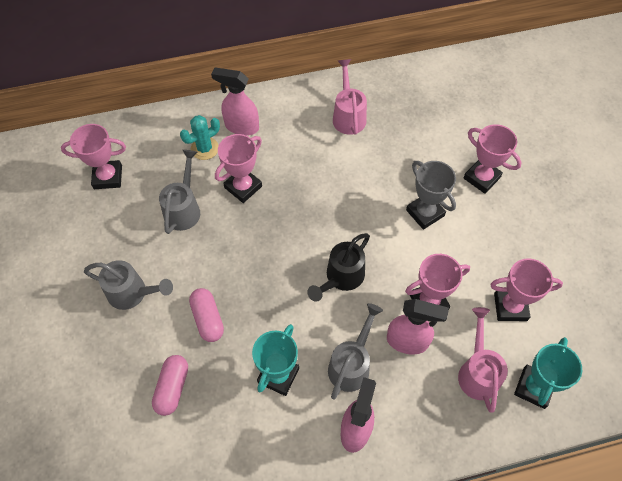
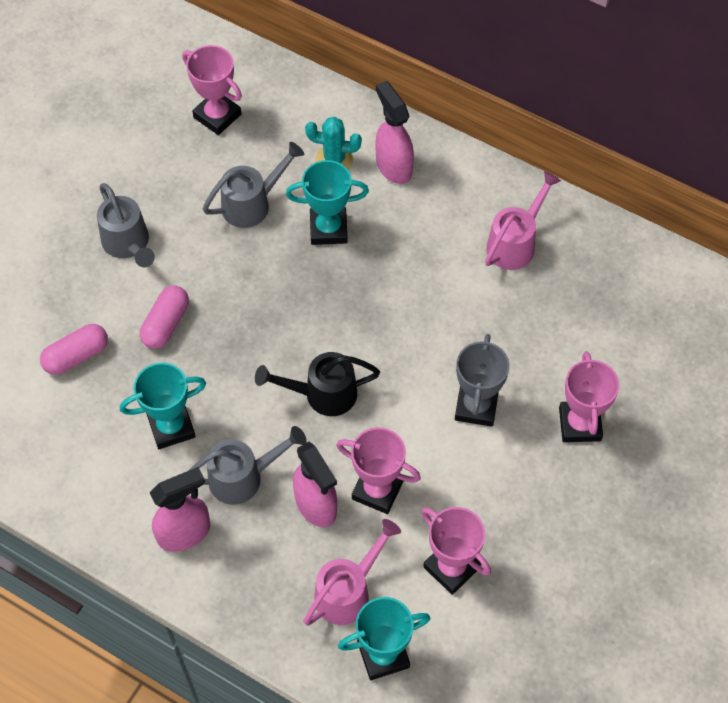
camera: 45 degrees right, 0 degrees up
(243, 187) = (328, 229): pink trophy -> turquoise trophy

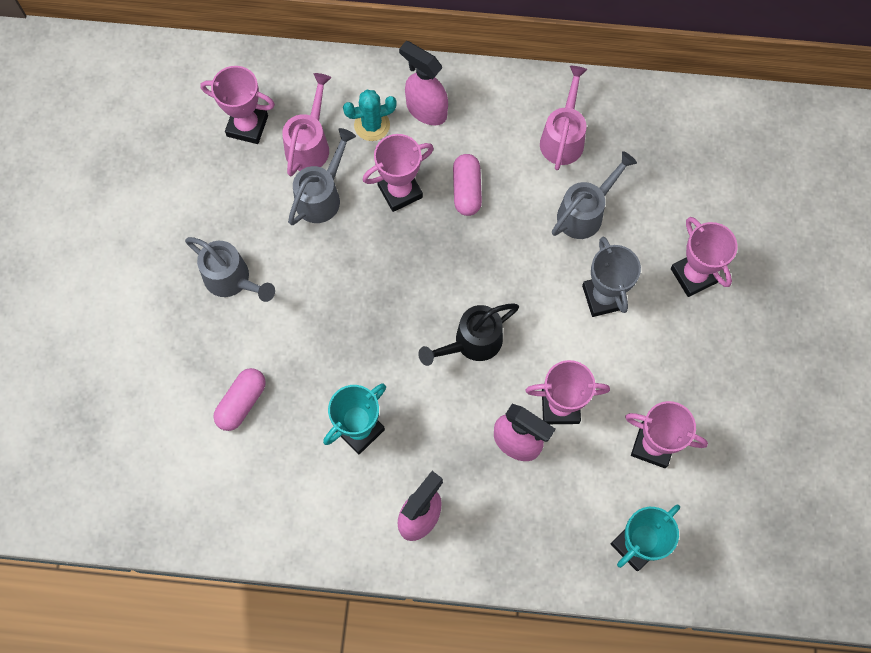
camera: 25 degrees left, 10 degrees up
(166, 324) = (305, 339): pink capsule -> pink capsule (466, 190)
(243, 477) = (444, 446): grey watering can -> grey watering can (585, 213)
(328, 229) = (400, 191): turquoise trophy -> pink trophy
(348, 591) = (581, 505): pink watering can -> pink watering can (310, 144)

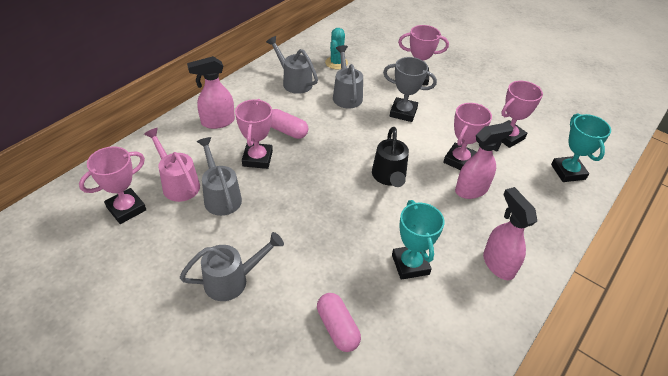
camera: 60 degrees left, 25 degrees down
(372, 125) = (200, 149): turquoise cactus -> turquoise cactus (336, 63)
(563, 137) = (294, 82): pink watering can -> grey watering can

